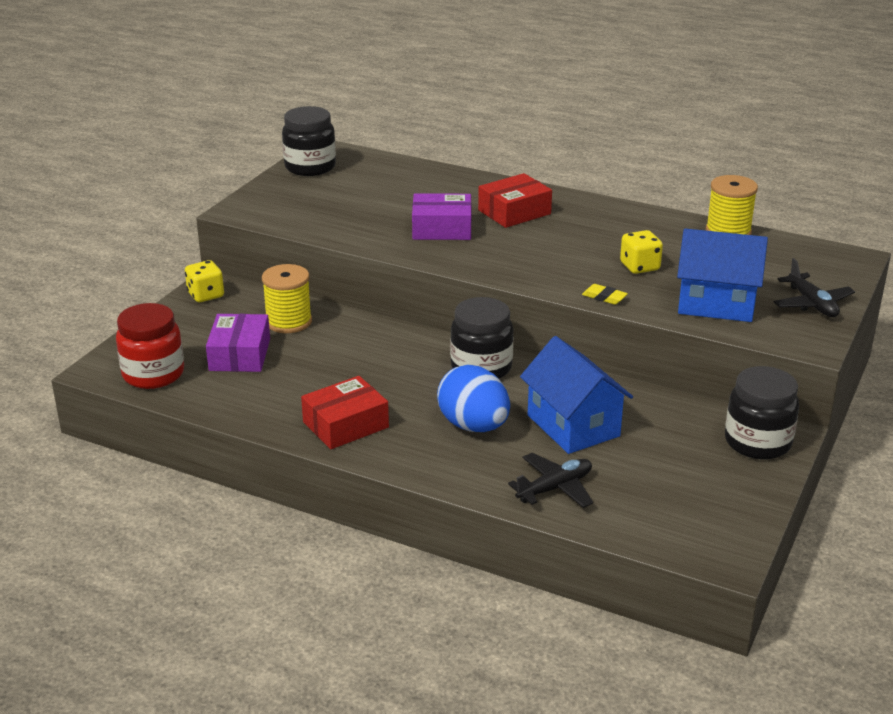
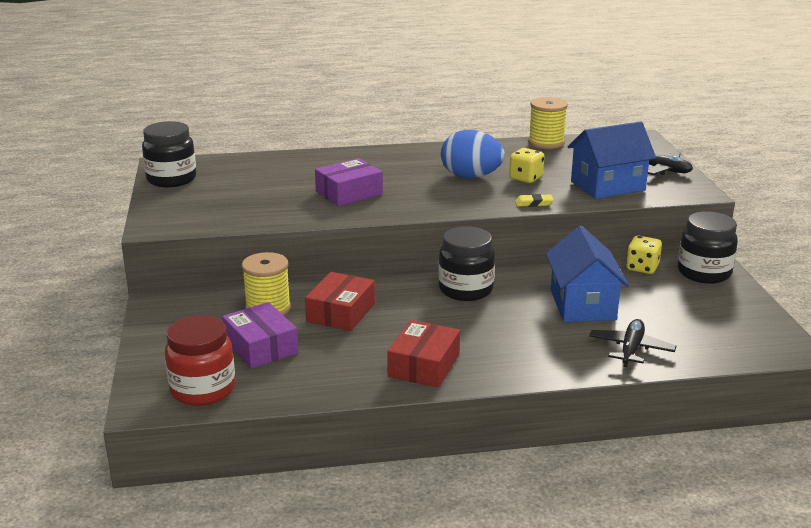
camera: 35 degrees left, 5 degrees down
(206, 295) = (163, 312): yellow dice -> yellow dice (642, 268)
(473, 426) = (518, 330): blue egg -> blue egg (471, 177)
(514, 212) = (385, 168): red box -> red box (341, 312)
(573, 426) = (582, 305): blue house -> blue house turned 60 degrees clockwise

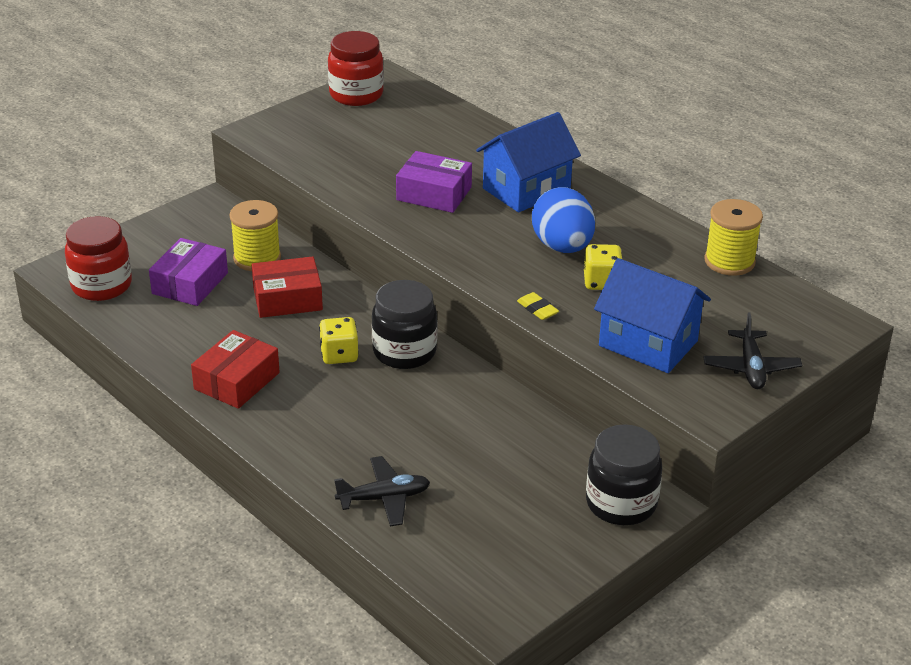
camera: 55 degrees right, 10 degrees up
(171, 179) = (356, 95): black jar -> red jar
(424, 365) = (237, 381): red box -> red box turned 45 degrees counterclockwise
(582, 305) = (449, 437): blue house -> blue house (526, 189)
(642, 268) = (583, 453): yellow dice -> yellow dice (339, 355)

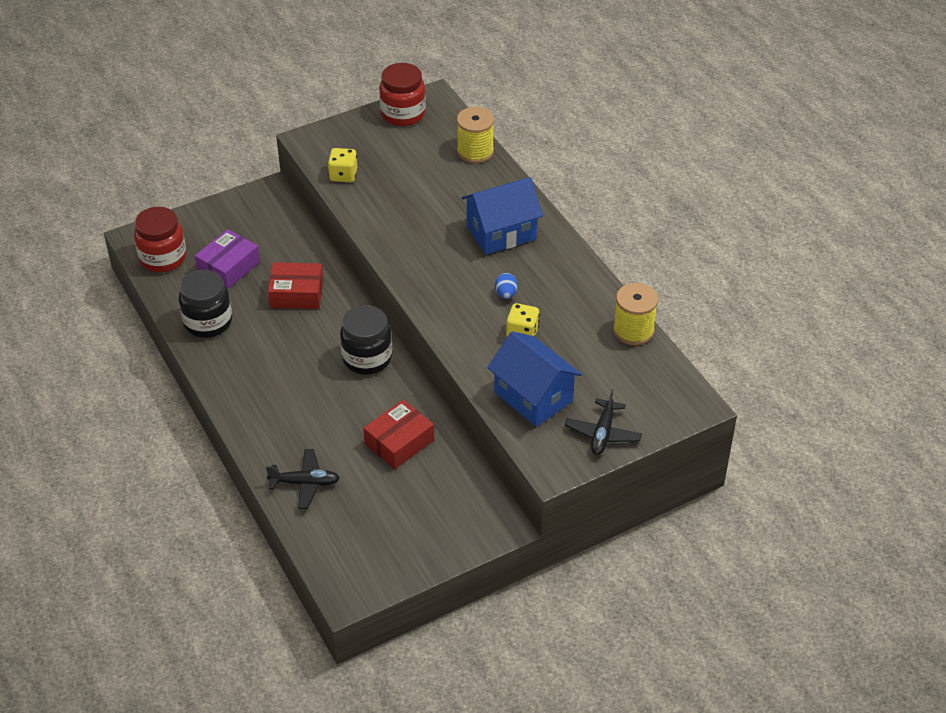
camera: 15 degrees right, 10 degrees up
(237, 381) = (234, 362): red box -> red box (399, 442)
(257, 258) = (286, 251): yellow spool -> yellow spool (475, 151)
(339, 355) = (317, 352): yellow dice -> yellow dice (343, 175)
(434, 194) = (426, 225): purple box -> none
(537, 309) = (461, 350): yellow eraser -> none
(562, 247) = (506, 294): blue egg -> blue egg, size x0.46
(621, 503) = (476, 521): black jar -> black jar (208, 322)

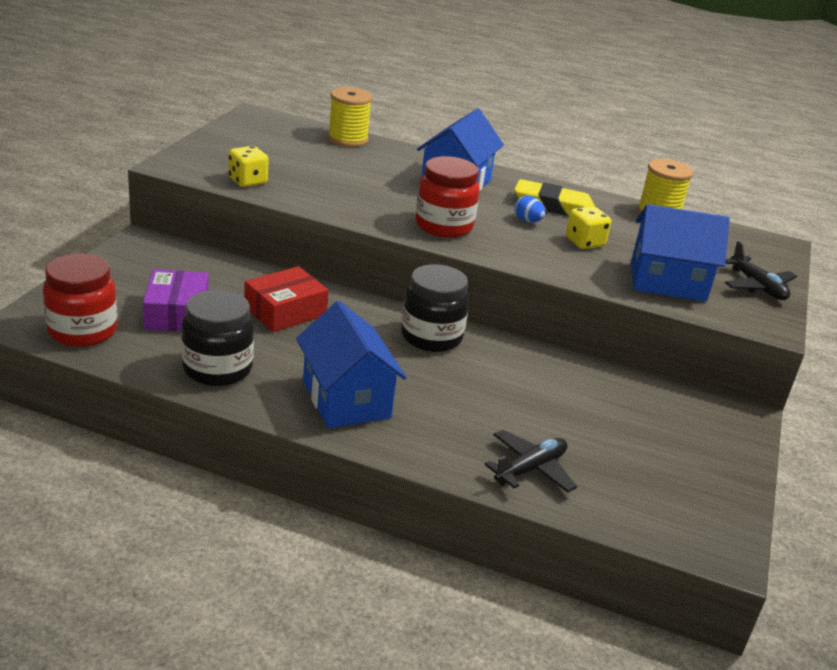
camera: 45 degrees left, 15 degrees down
(256, 380) = (346, 399): none -> blue house
(399, 442) = (561, 391): red box -> none
(403, 114) = (242, 129): red jar -> red jar (444, 226)
(551, 287) = (553, 206): none -> yellow eraser

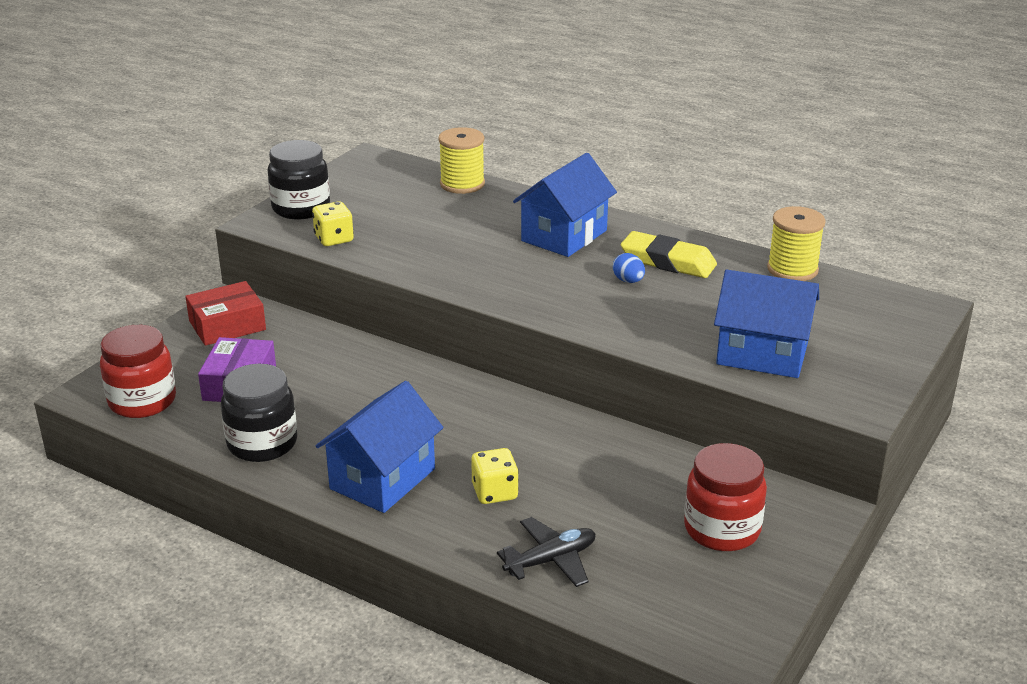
camera: 15 degrees right, 0 degrees up
(285, 311) = (351, 381): red box -> red box (227, 325)
(346, 399) = (382, 479): blue house -> blue house turned 45 degrees clockwise
(431, 337) = (498, 412): black jar -> black jar (301, 208)
(444, 226) = (528, 289): red jar -> red jar (722, 529)
(584, 242) = (684, 306): yellow dice -> yellow dice (494, 492)
(757, 286) = (871, 360): black plane -> none

